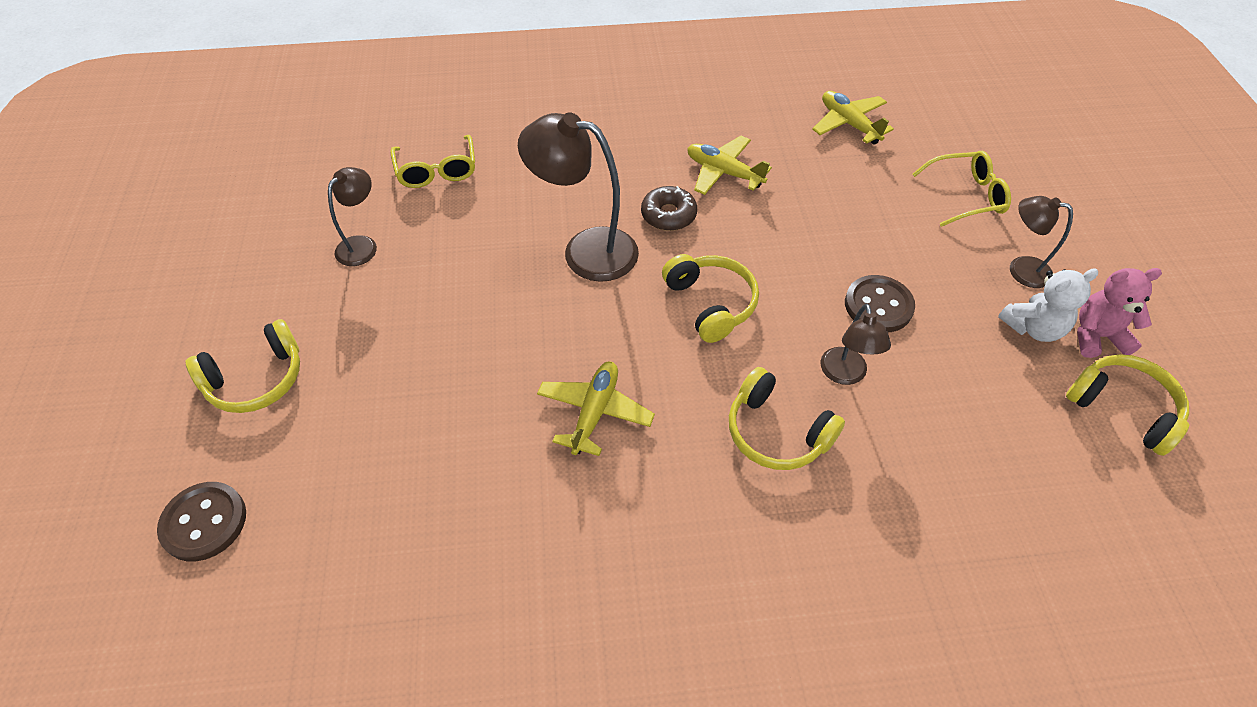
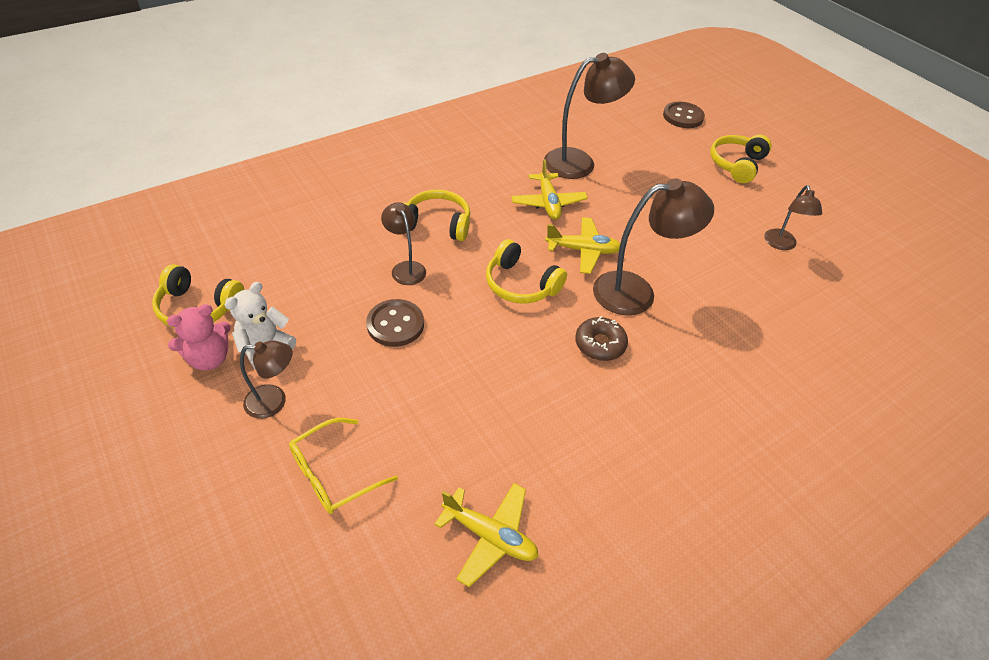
camera: 150 degrees right, 5 degrees down
(437, 171) = (807, 316): yellow glasses -> none
(485, 477) = (579, 162): none -> brown lamp
(723, 172) = (583, 407): yellow plane -> yellow plane (583, 250)

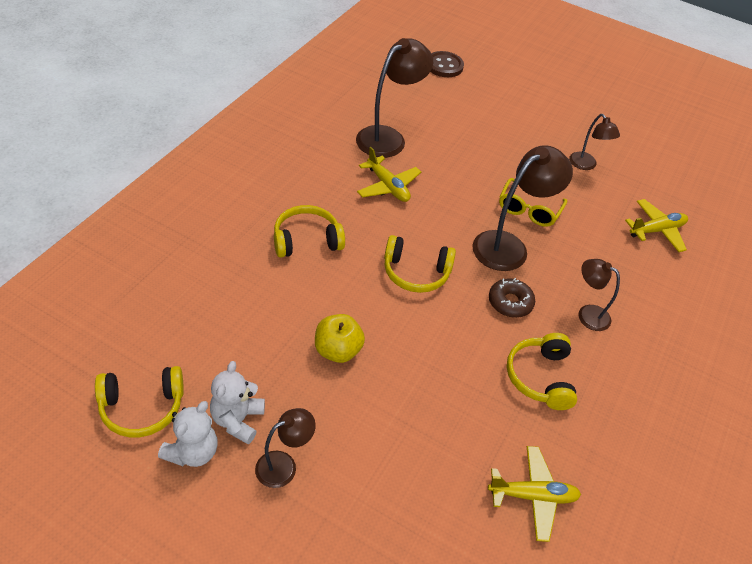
camera: 30 degrees left, 0 degrees up
(209, 358) = (192, 452): pink teddy bear -> white teddy bear
(333, 474) = (381, 505): yellow glasses -> yellow glasses (528, 210)
(395, 324) = (337, 350): brown button -> yellow apple
(405, 268) = (309, 293): brown lamp -> brown lamp (587, 314)
(583, 250) = (445, 223): yellow plane -> yellow plane (656, 230)
(737, 164) = (513, 101): yellow headphones -> yellow headphones (540, 377)

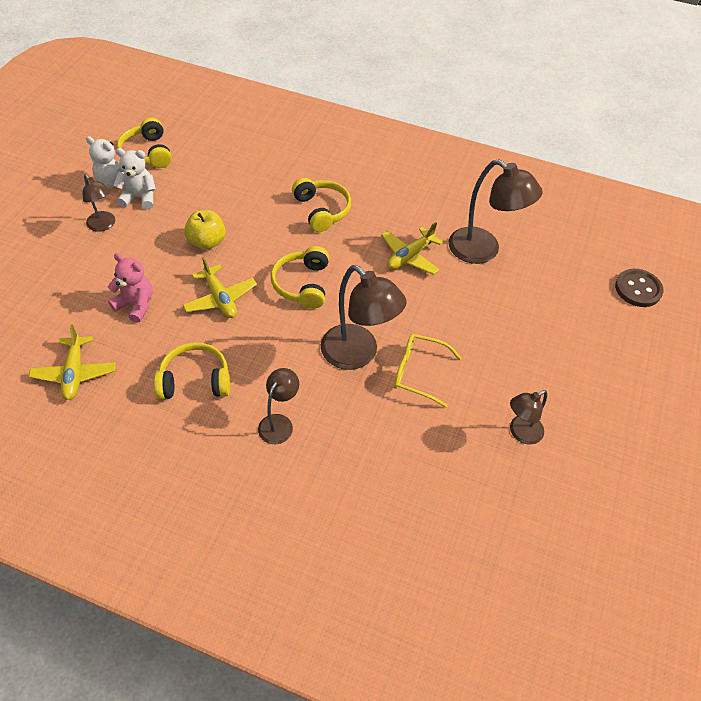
camera: 85 degrees right, 5 degrees up
(432, 430) = (136, 305): none -> pink teddy bear
(510, 302) = (281, 356): brown donut -> none
(656, 230) = (429, 506): yellow plane -> yellow plane (220, 298)

